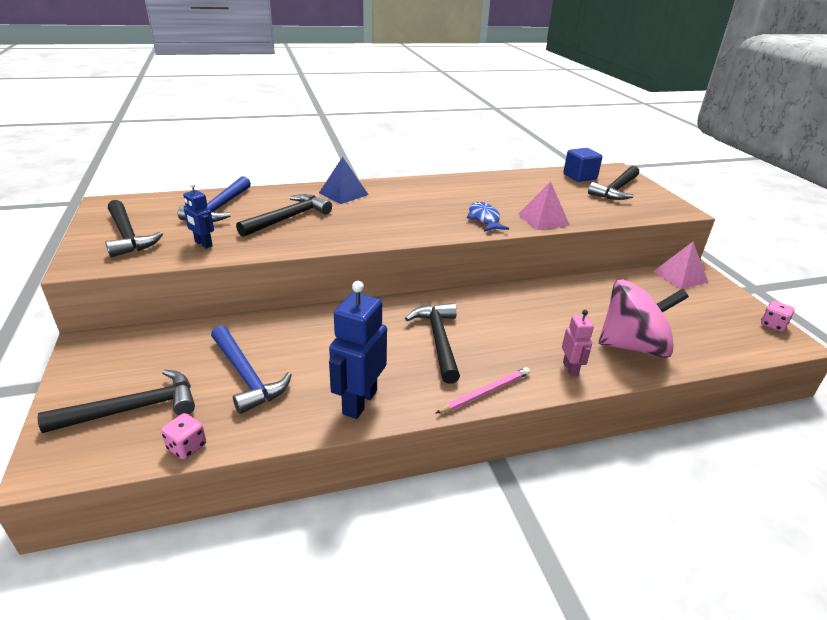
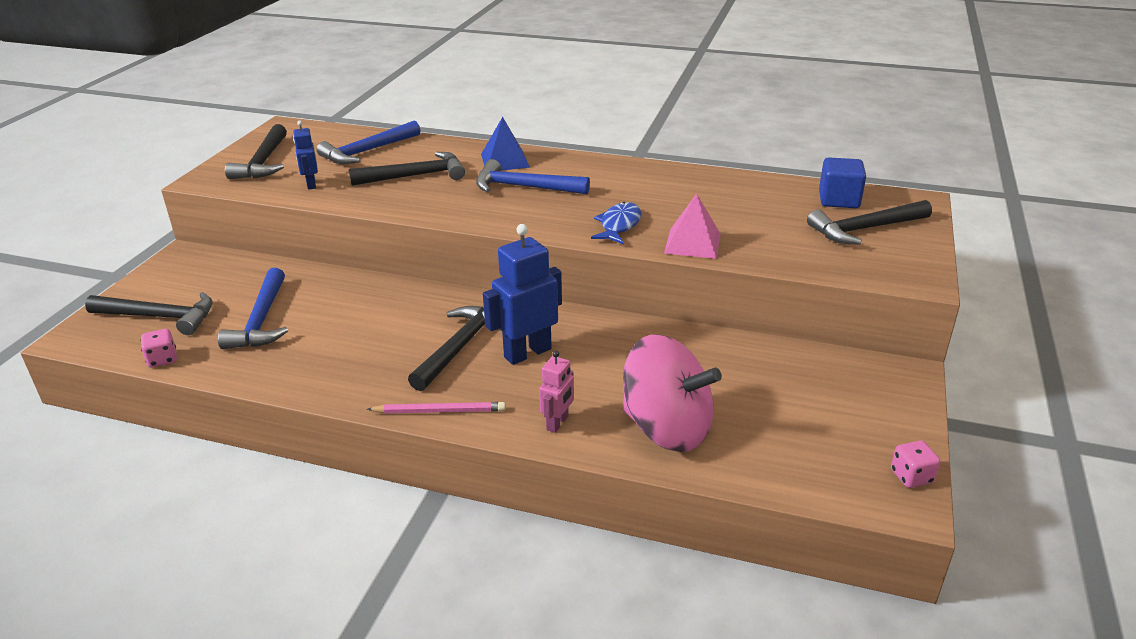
camera: 35 degrees right, 0 degrees up
(359, 402) = (320, 375): blue robot -> blue robot (527, 353)
(385, 208) = (524, 187): none -> blue hammer
(680, 276) = (867, 374): pink pyramid -> none

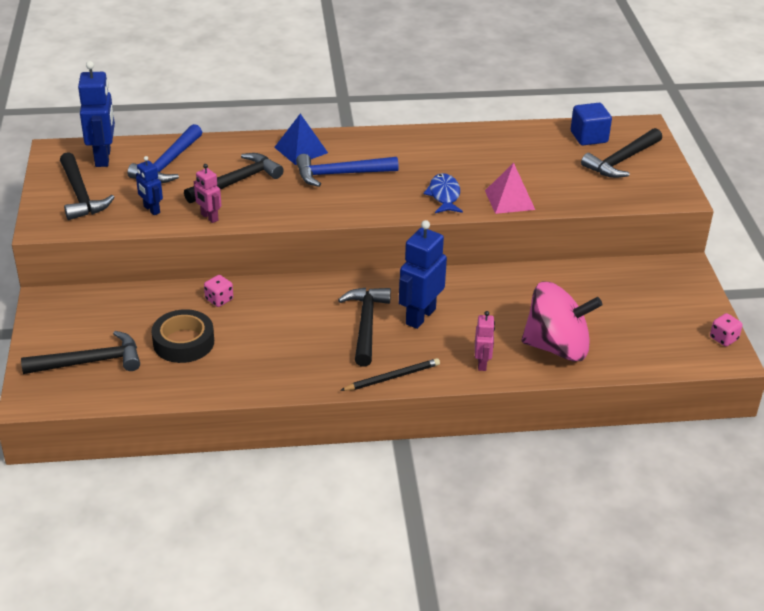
camera: 25 degrees left, 5 degrees up
(162, 359) = (133, 396): pink dice -> pink dice (219, 299)
(262, 320) = (183, 342): blue hammer -> black tape
(316, 137) = (103, 157): none -> blue robot
(356, 200) = (209, 217): none -> pink robot
(439, 411) = (392, 377): pink pencil -> black pencil

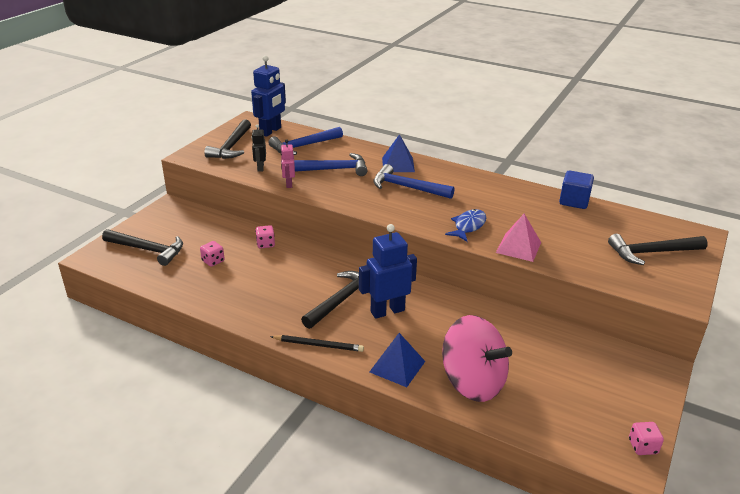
camera: 35 degrees right, 5 degrees down
(151, 210) = (260, 168): blue robot -> black robot
(183, 342) = (213, 261): black tape -> pink dice
(236, 182) = (332, 169): black hammer -> blue hammer
(482, 363) = (397, 366): pink robot -> blue pyramid
(589, 137) = (638, 226): blue cube -> blue cube (574, 201)

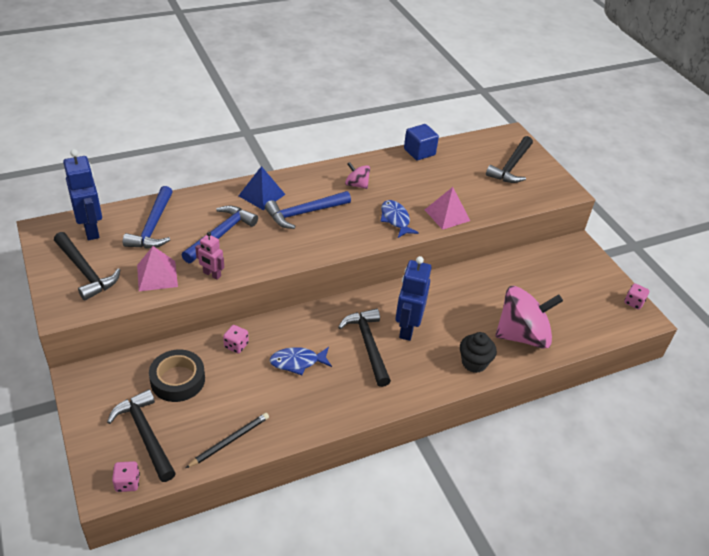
camera: 55 degrees left, 10 degrees up
(147, 250) = (145, 435): black hammer -> black hammer turned 90 degrees counterclockwise
(207, 238) = (178, 380): none -> black tape
(213, 261) = (222, 395): pink dice -> pink dice (127, 483)
(260, 168) = (157, 276): black robot -> pink pyramid
(282, 276) = (297, 362): none -> blue fish
(318, 345) = (411, 392): black pencil -> black pencil (229, 441)
(397, 366) = (474, 363): blue pyramid -> black cupcake
(478, 193) = (356, 185): none -> pink spinning top

